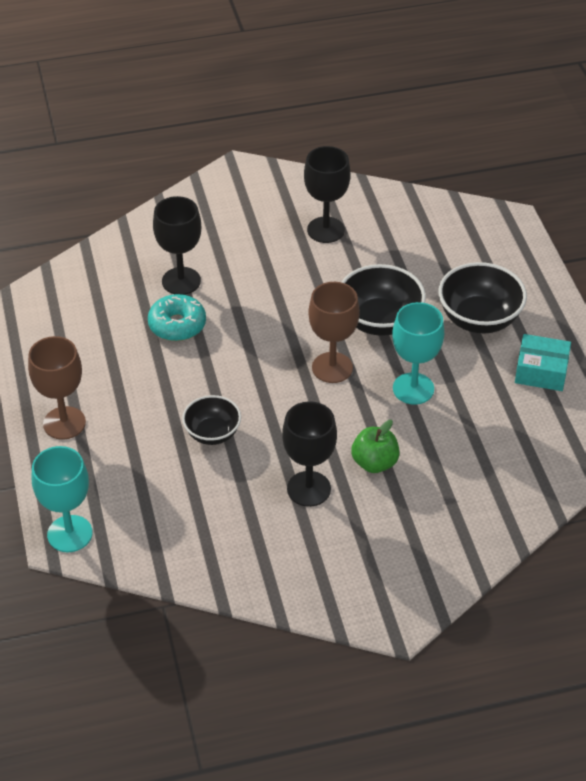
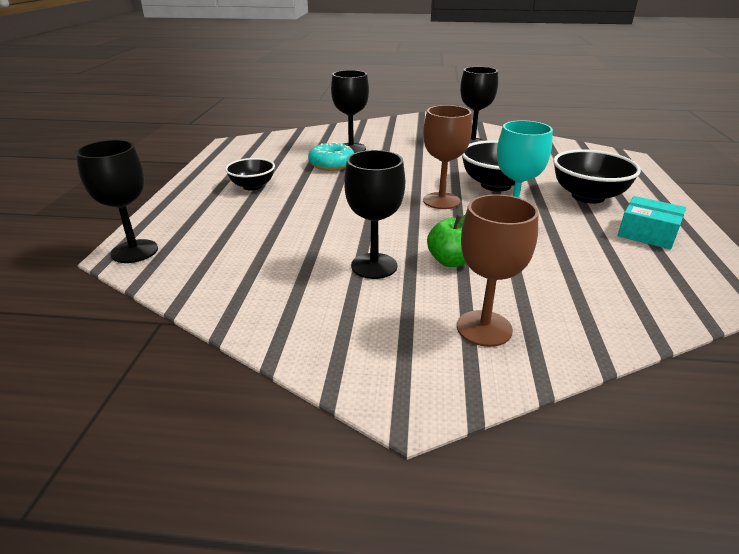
camera: 20 degrees right, 15 degrees down
(64, 423) = (203, 193): brown goblet -> brown goblet (484, 328)
(70, 534) = (134, 251): turquoise goblet -> black goblet
(212, 433) = (312, 217): black bowl -> black bowl (252, 186)

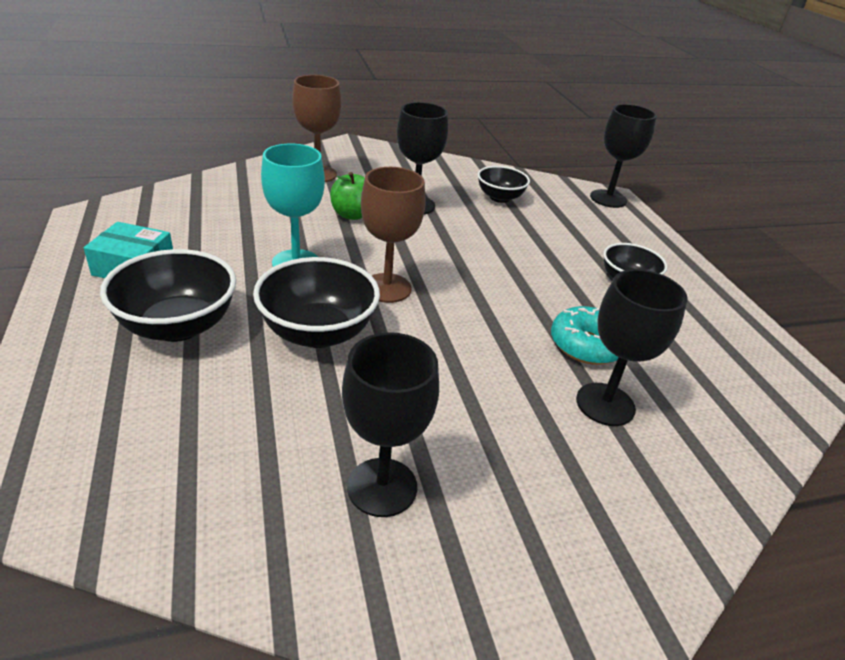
camera: 155 degrees right, 5 degrees up
(264, 265) = (499, 198): none -> black bowl

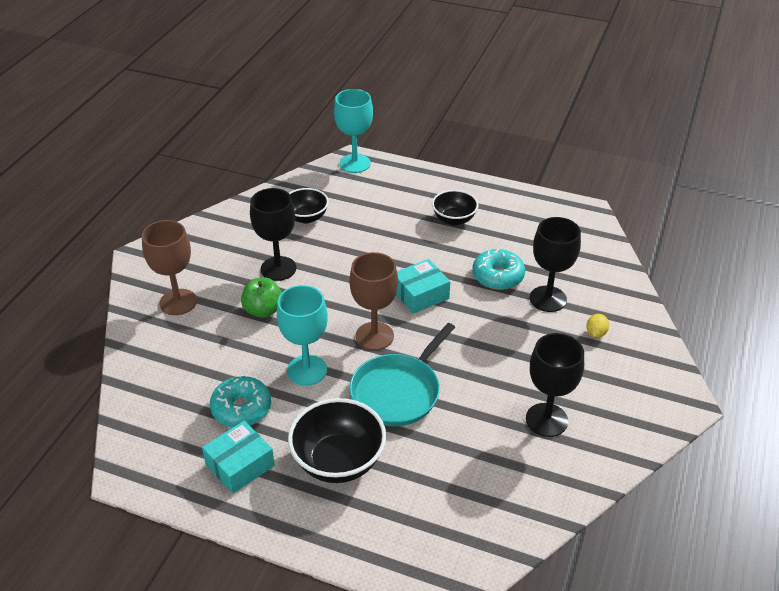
camera: 50 degrees left, 5 degrees up
(212, 244) = (241, 408): none -> turquoise donut
(318, 332) = (398, 392): black bowl -> turquoise pan
(484, 297) = (420, 294): none -> turquoise box
(603, 480) = (596, 333): none -> yellow lemon
(608, 199) = (355, 163): black goblet -> turquoise goblet

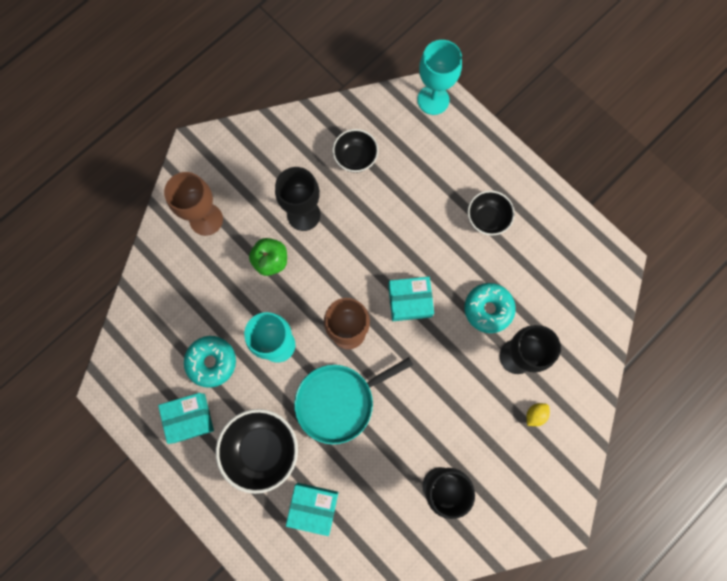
camera: 25 degrees right, 35 degrees up
(425, 490) = (313, 507): none -> turquoise box

